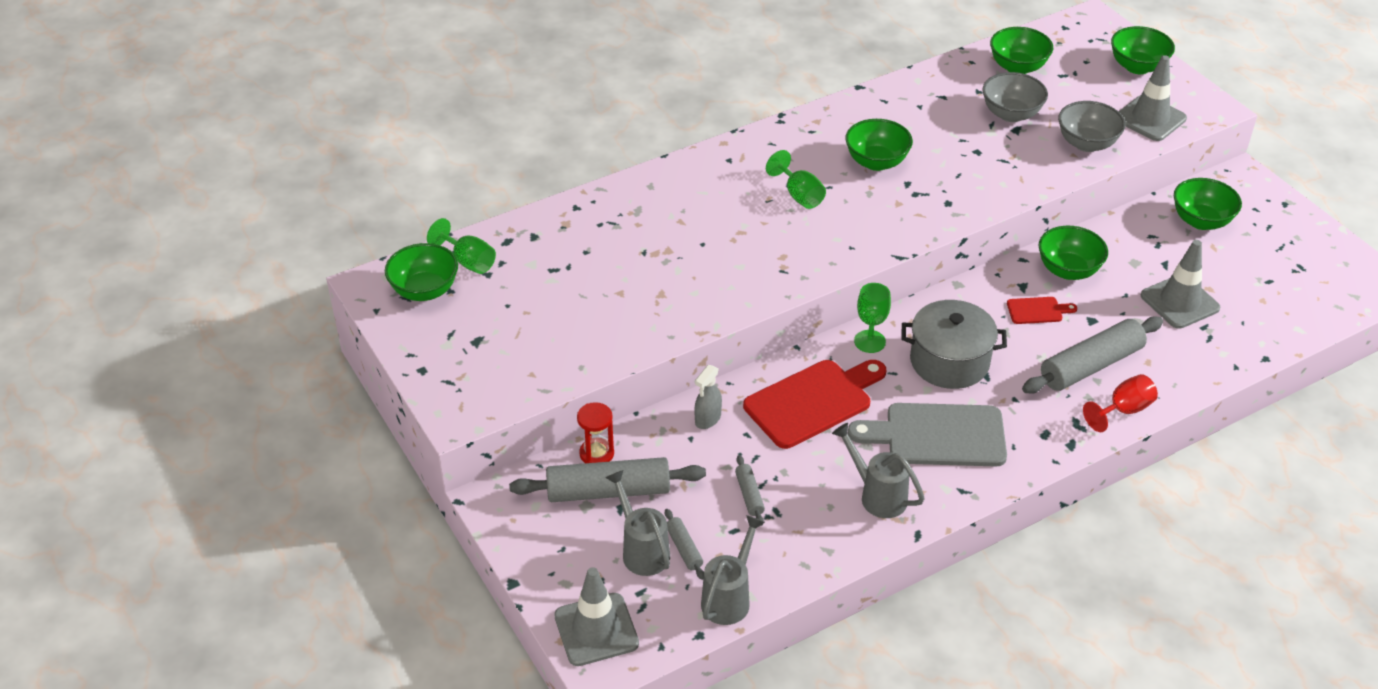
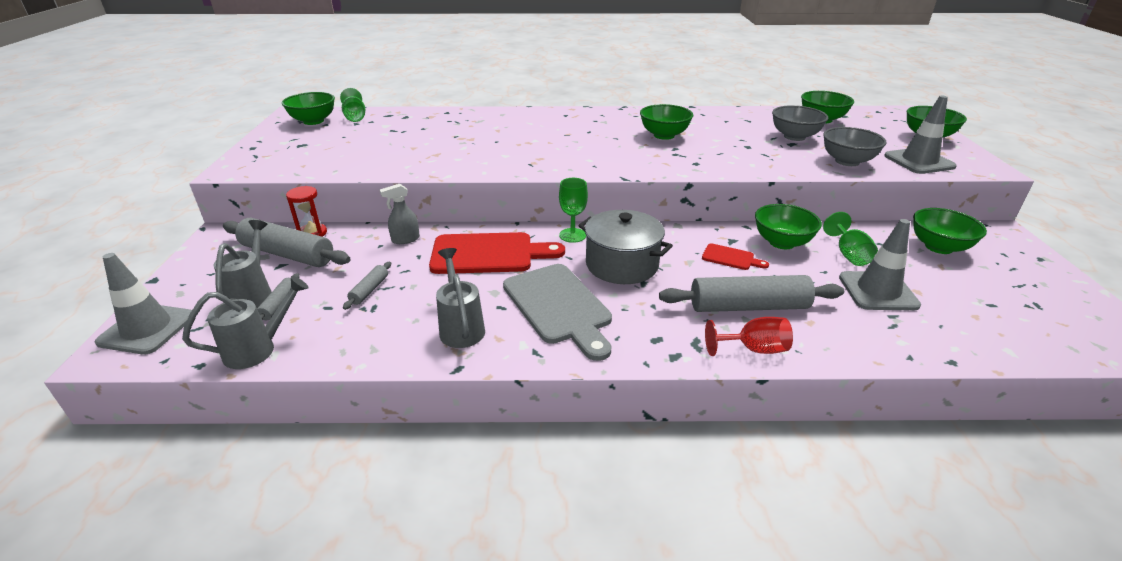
camera: 30 degrees right, 10 degrees down
(799, 195) = (590, 137): green goblet -> green goblet (848, 254)
(938, 435) = (559, 306): grey cutting board -> grey cutting board turned 150 degrees counterclockwise

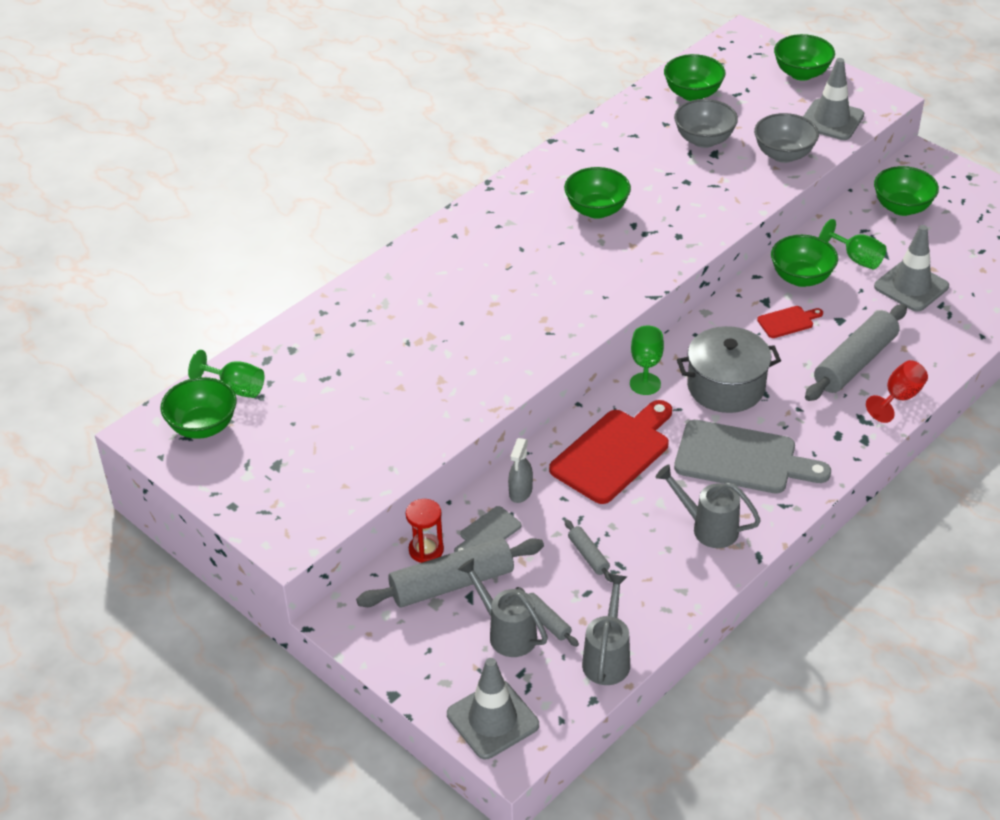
camera: 45 degrees left, 10 degrees up
(352, 245) = (488, 532): none -> grey cutting board

